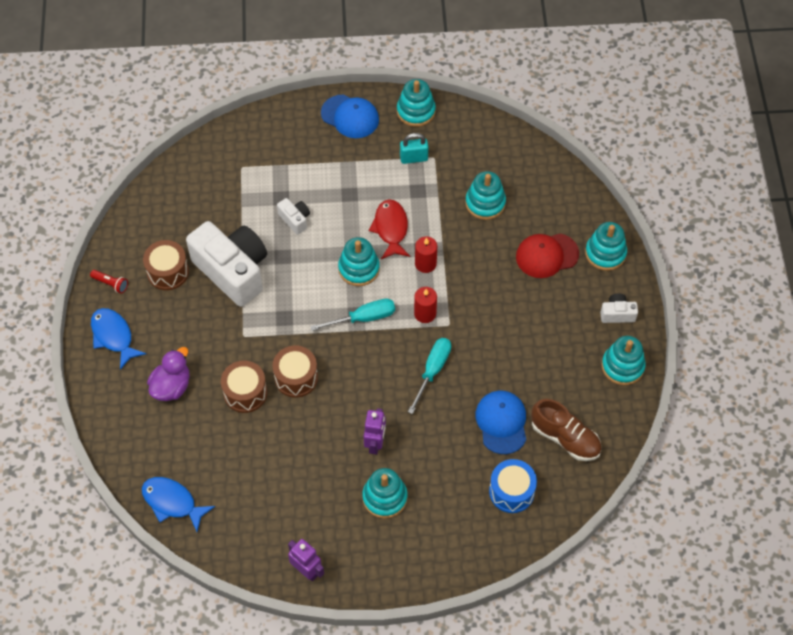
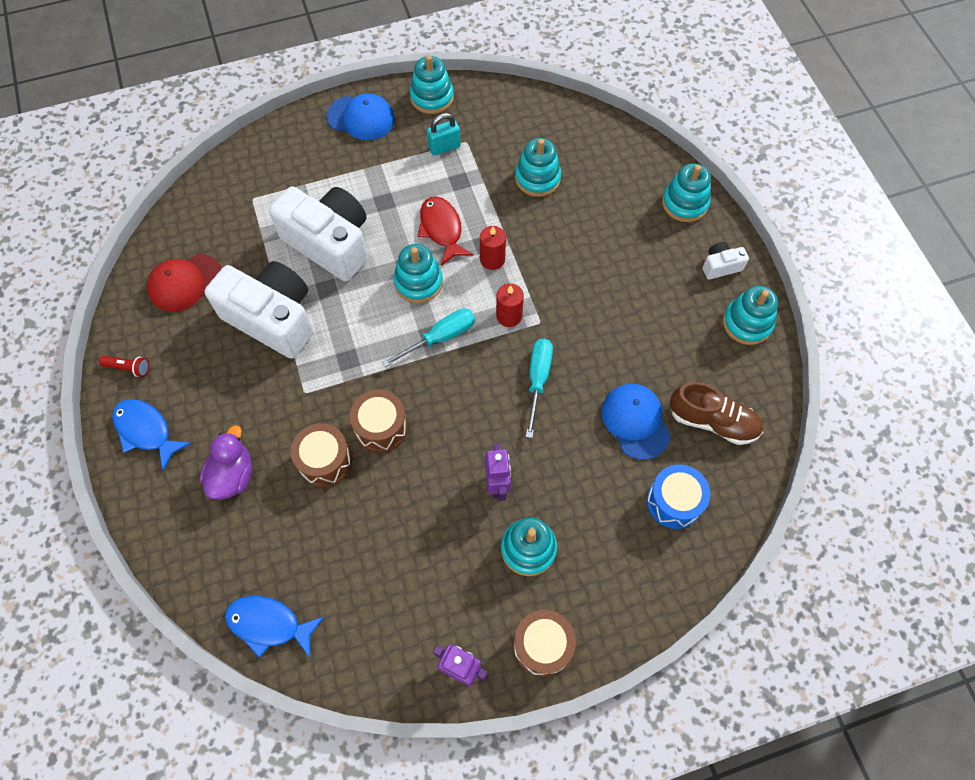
camera: 15 degrees left, 5 degrees up
(168, 272) = (195, 338): brown drum -> brown drum (542, 645)
(295, 219) = (330, 243): white camera -> white camera, size x2.33
(546, 255) = (623, 220): red cap -> red cap (185, 283)

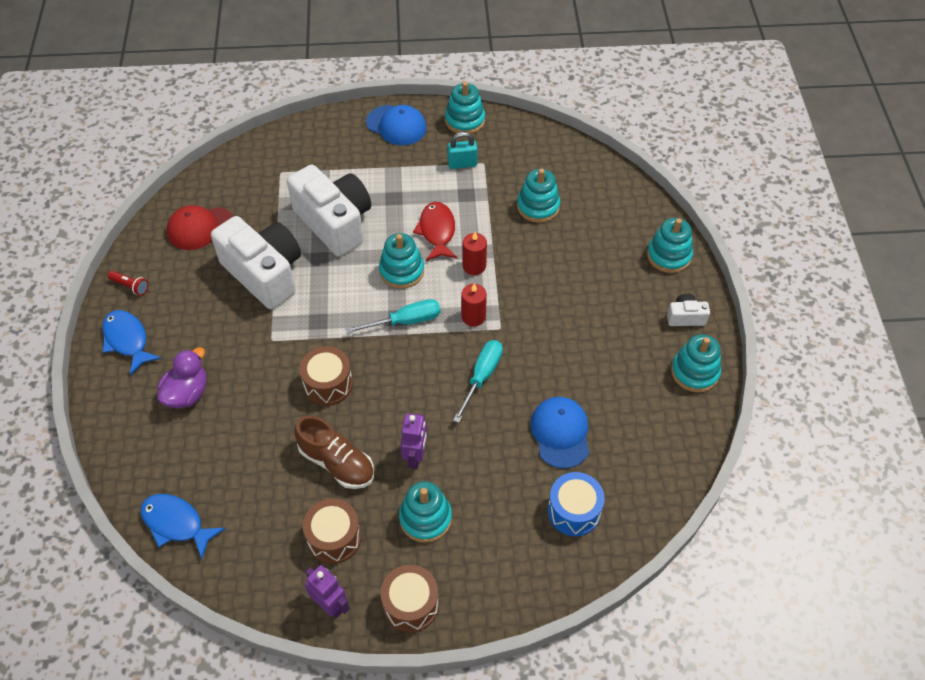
camera: 15 degrees right, 10 degrees down
(325, 461) = (270, 400): brown drum -> brown drum (334, 538)
(712, 421) = (634, 450): brown shoe -> brown shoe (337, 463)

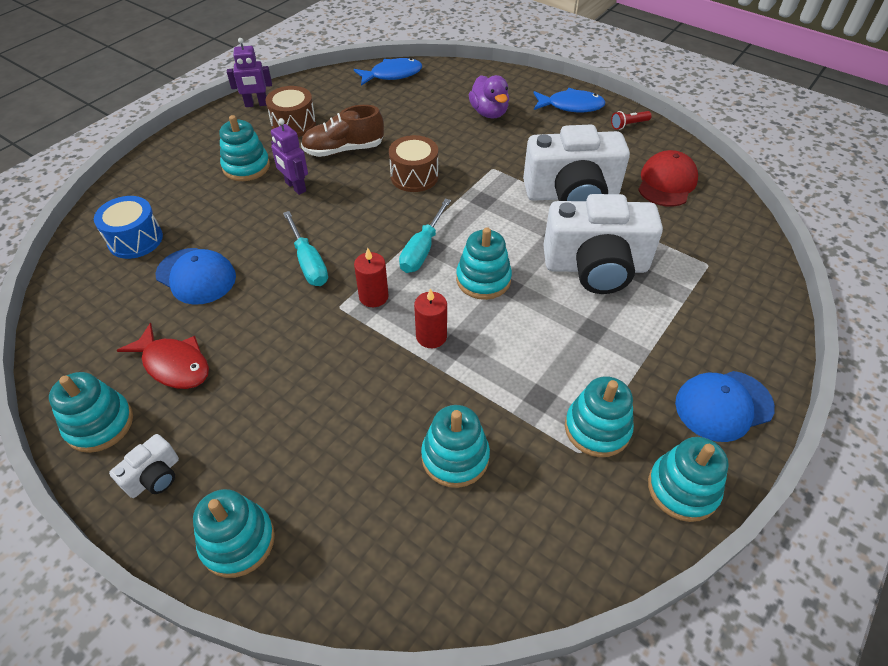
camera: 130 degrees right, 5 degrees down
(410, 604) = (206, 132): brown drum -> none
(437, 231) = (508, 336): red fish -> red fish (174, 364)
(462, 164) = (597, 428): turquoise padlock -> turquoise stacking toy

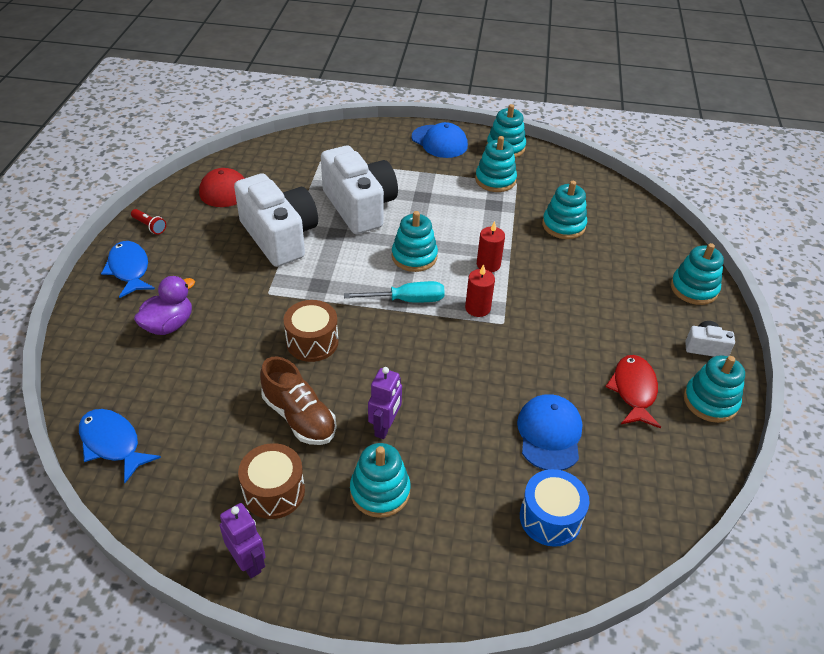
camera: 120 degrees left, 5 degrees down
(308, 262) = (474, 364): turquoise screwdriver -> none

